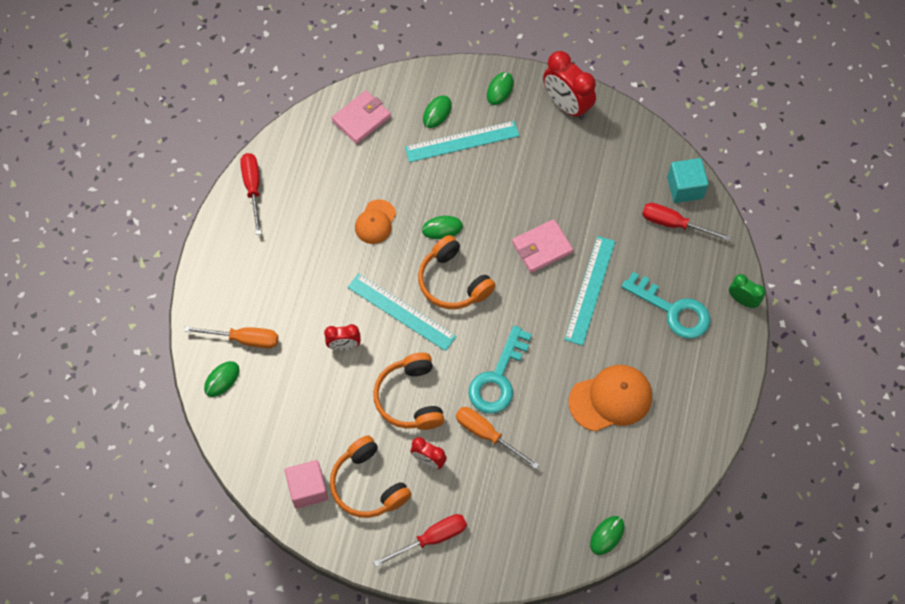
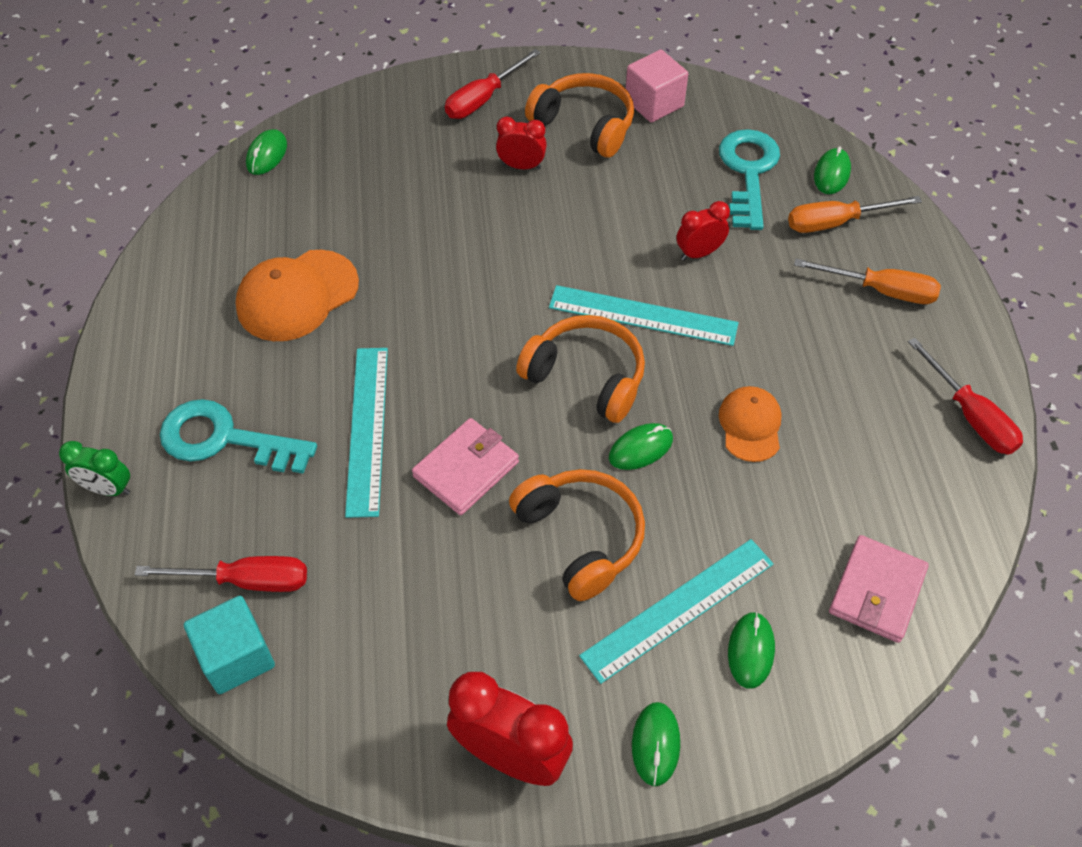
camera: 160 degrees right, 10 degrees down
(410, 398) = (577, 221): orange headphones -> orange headphones (581, 537)
(487, 434) = (457, 211): orange screwdriver -> orange screwdriver (881, 290)
(498, 378) = (467, 276): turquoise key -> turquoise key (748, 172)

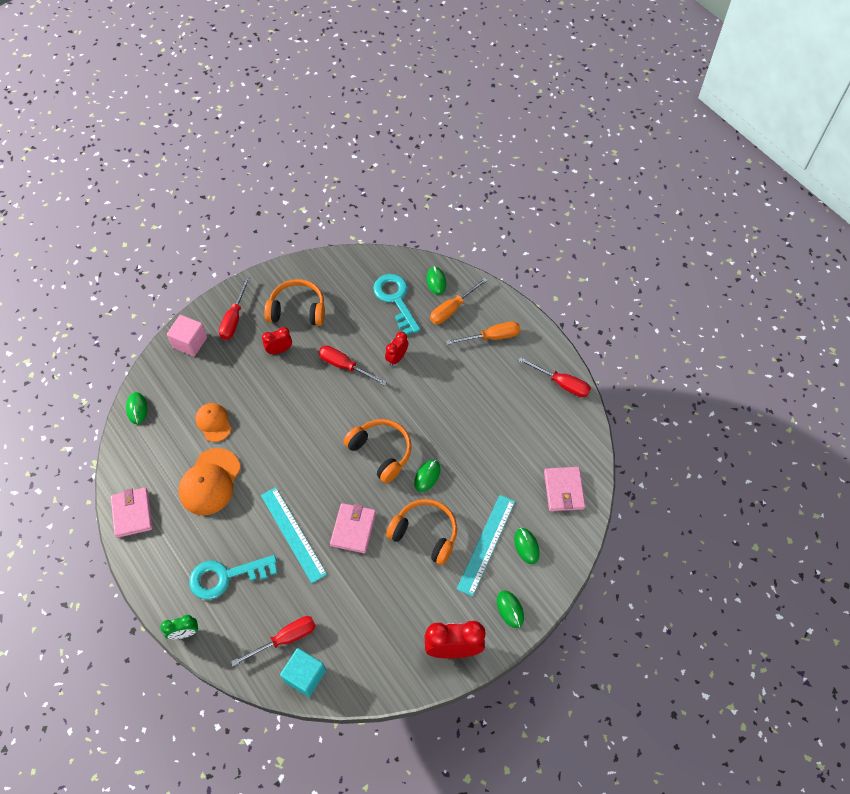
camera: 30 degrees left, 5 degrees up
(159, 286) = (132, 513): none -> pink wallet
(586, 376) = (381, 452): orange headphones -> orange headphones turned 45 degrees clockwise
(607, 229) = (345, 366): none -> red screwdriver
(643, 315) = (389, 406): turquoise ruler -> none
(654, 103) = (326, 280): pink cube -> pink cube (190, 342)
(750, 425) = (469, 438): orange cap -> orange cap (213, 422)

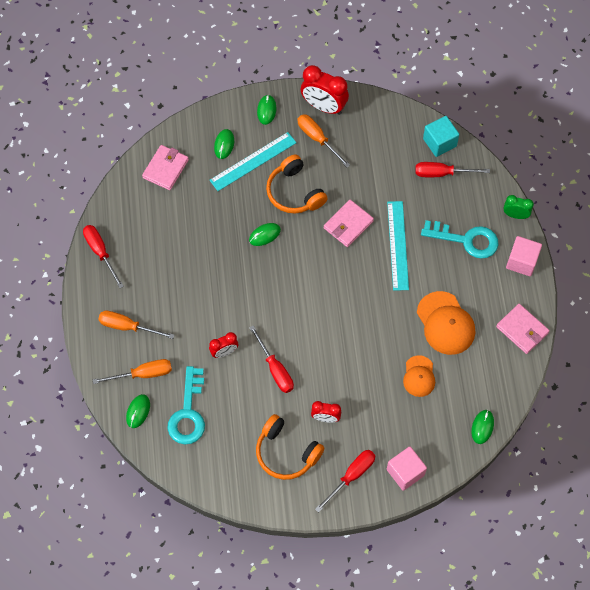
camera: 150 degrees left, 5 degrees up
(132, 513) = (522, 330): pink wallet -> pink wallet turned 60 degrees counterclockwise
(158, 583) = (521, 261): none -> pink cube
(210, 482) = (445, 323): orange cap -> orange cap turned 105 degrees clockwise
(381, 452) = (289, 274): orange headphones -> none
(437, 606) = (317, 139): none -> orange screwdriver

